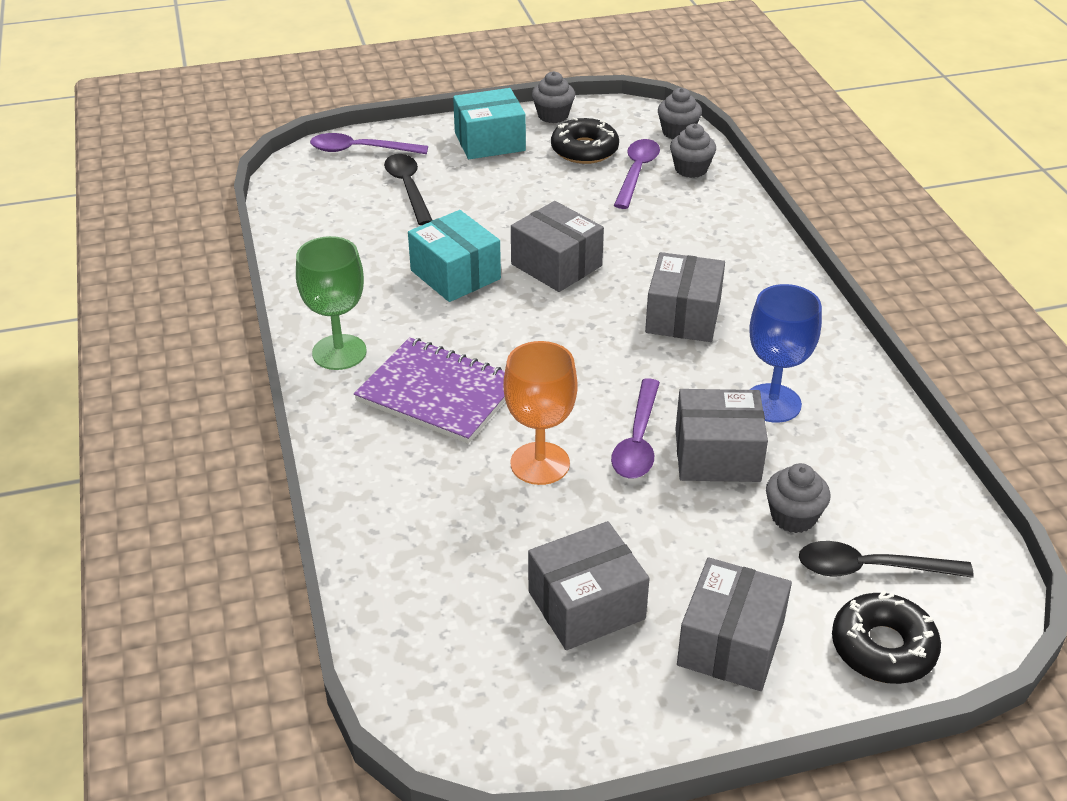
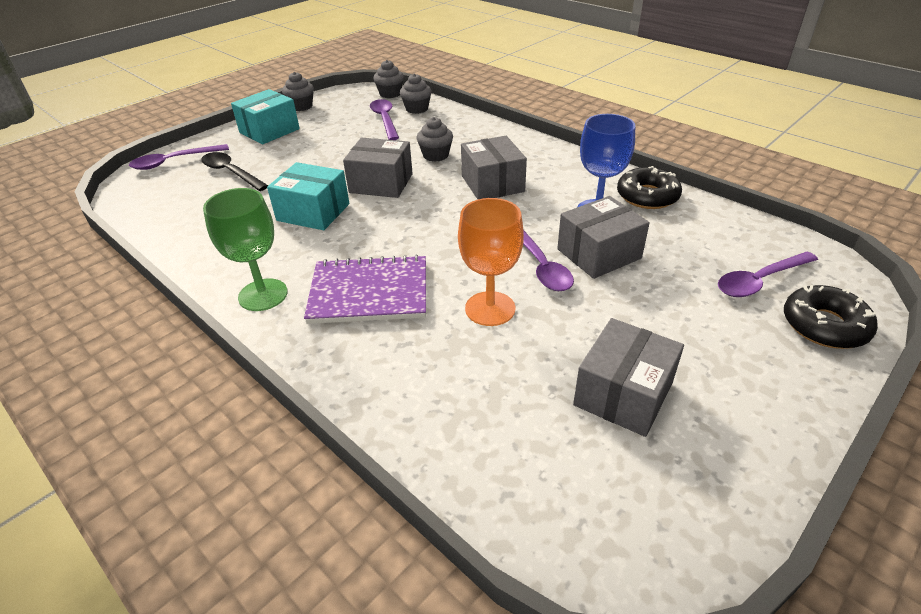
camera: 30 degrees left, 0 degrees up
(584, 150) = (339, 118): black donut -> black donut (647, 196)
(730, 643) = (741, 370): grey box -> none
(793, 517) = (683, 270): grey cupcake -> grey cupcake (436, 155)
(870, 568) = (760, 281): black spoon -> purple spoon

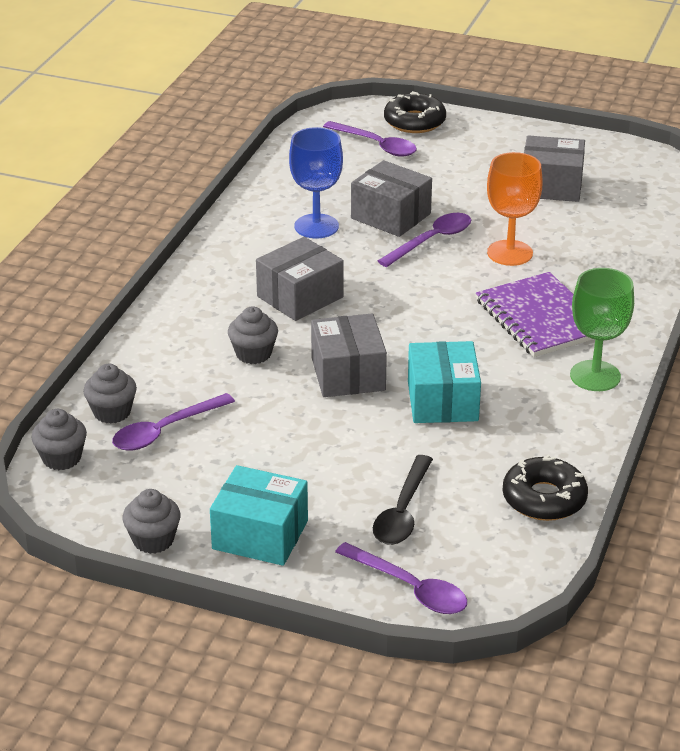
camera: 115 degrees left, 5 degrees down
(647, 196) = (268, 204): black donut -> black donut (544, 499)

